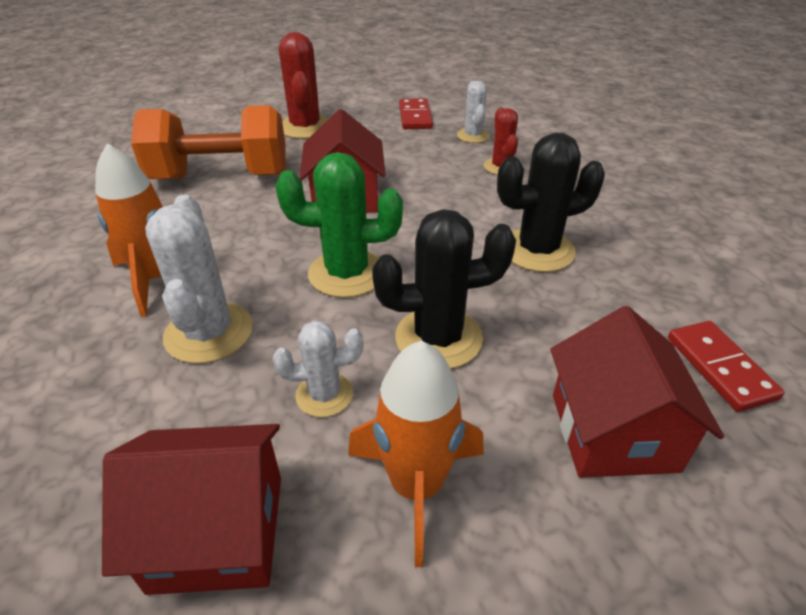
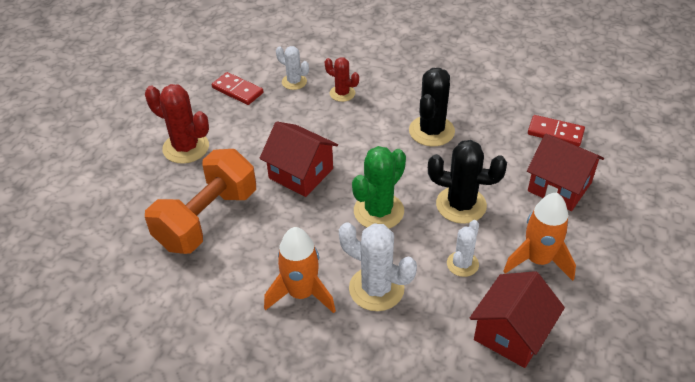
camera: 50 degrees left, 5 degrees up
(438, 338) = (461, 205): black cactus -> black cactus turned 75 degrees clockwise

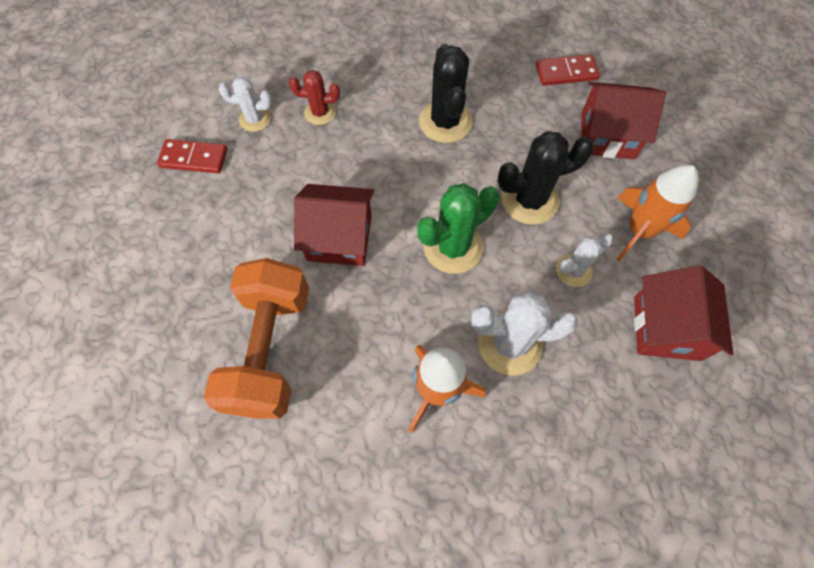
camera: 30 degrees left, 20 degrees up
(186, 147) = (180, 264): red cactus -> none
(378, 211) = (453, 247): green cactus -> green cactus turned 45 degrees clockwise
(462, 264) = (574, 270): white cactus -> white cactus turned 60 degrees clockwise

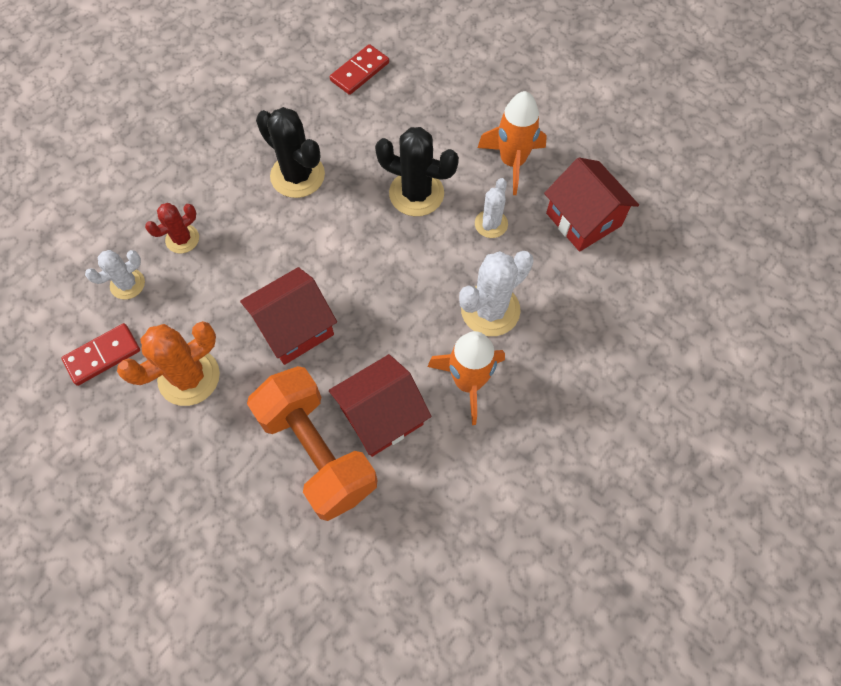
camera: 40 degrees left, 0 degrees up
(234, 218) = (189, 377): none -> orange cactus
(453, 247) = (390, 270): green cactus -> none
(529, 200) = (416, 193): black cactus -> black cactus turned 75 degrees clockwise
(607, 135) = (432, 103): red house -> red house (381, 416)

